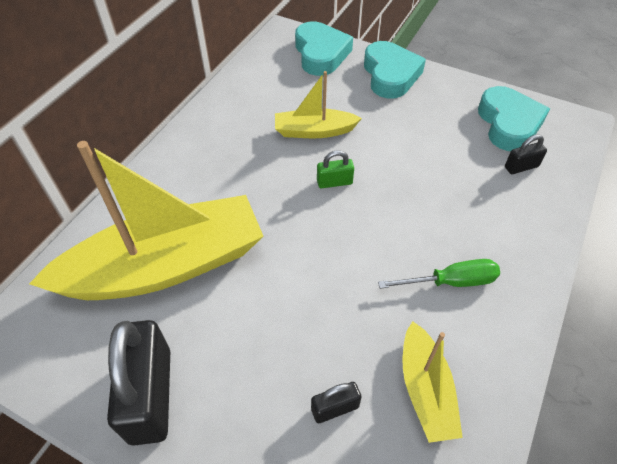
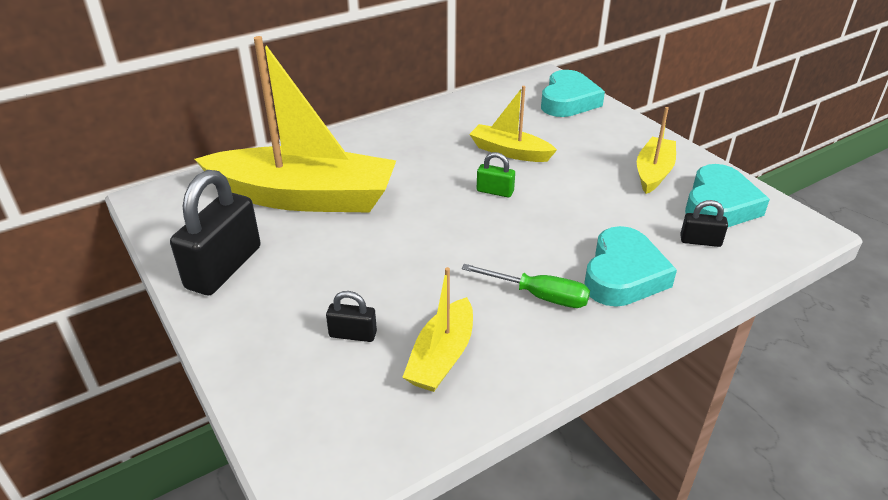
camera: 30 degrees right, 15 degrees down
(390, 75) = (624, 134): turquoise heart -> turquoise heart (623, 275)
(440, 109) = (653, 172): none -> yellow boat

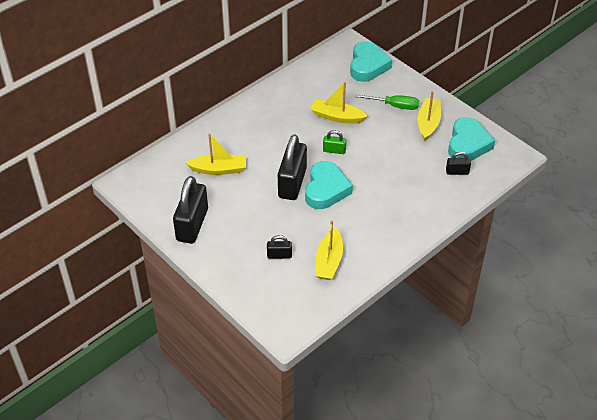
camera: 10 degrees left, 10 degrees up
(304, 197) = (219, 169): yellow boat -> yellow boat, size x0.49
(414, 227) = (292, 183): none -> black padlock
(539, 296) = (372, 219): green screwdriver -> green screwdriver (394, 106)
(623, 275) = (416, 200): turquoise heart -> turquoise heart (326, 189)

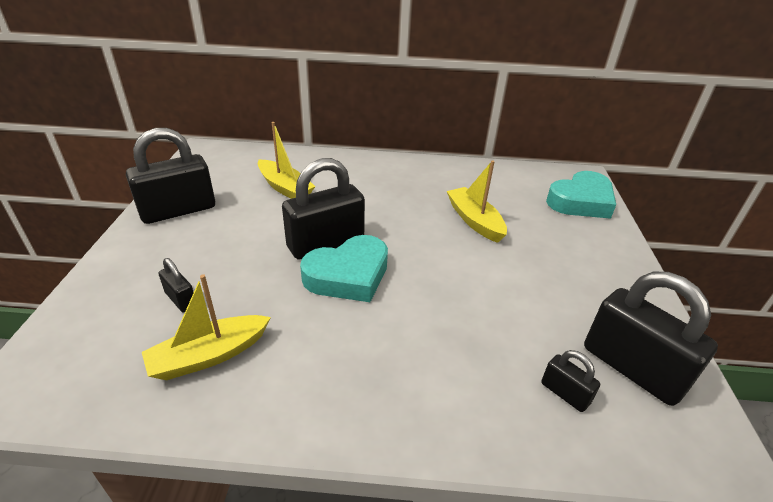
camera: 45 degrees right, 10 degrees down
(334, 150) = (421, 246): green padlock -> none
(394, 106) = (565, 253): green screwdriver -> none
(428, 123) = (593, 299): yellow boat -> none
(468, 144) = (632, 368): turquoise heart -> black padlock

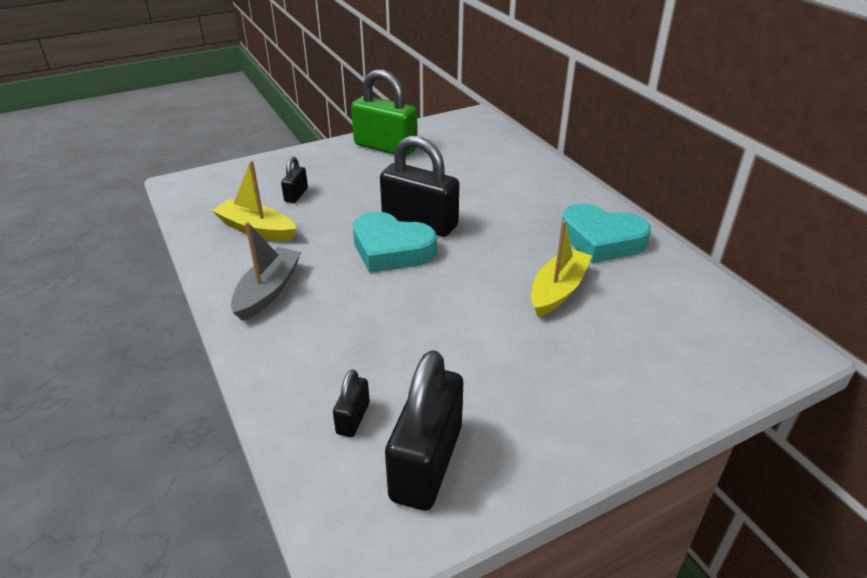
camera: 60 degrees right, 0 degrees up
(178, 210) = (385, 147): black padlock -> green padlock
(285, 188) = (472, 172): yellow boat -> none
(335, 387) = (268, 291): none -> grey boat
(581, 201) = (714, 361): turquoise heart -> turquoise heart (601, 240)

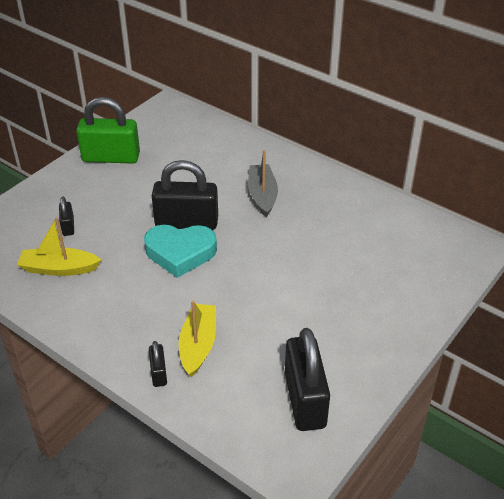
camera: 25 degrees left, 5 degrees up
(268, 291) = (110, 318): grey boat -> grey boat (262, 195)
(353, 418) = (240, 389): black padlock -> black padlock (158, 373)
(557, 290) = (318, 249): yellow boat -> yellow boat (198, 345)
(601, 240) = (326, 198): turquoise heart -> none

